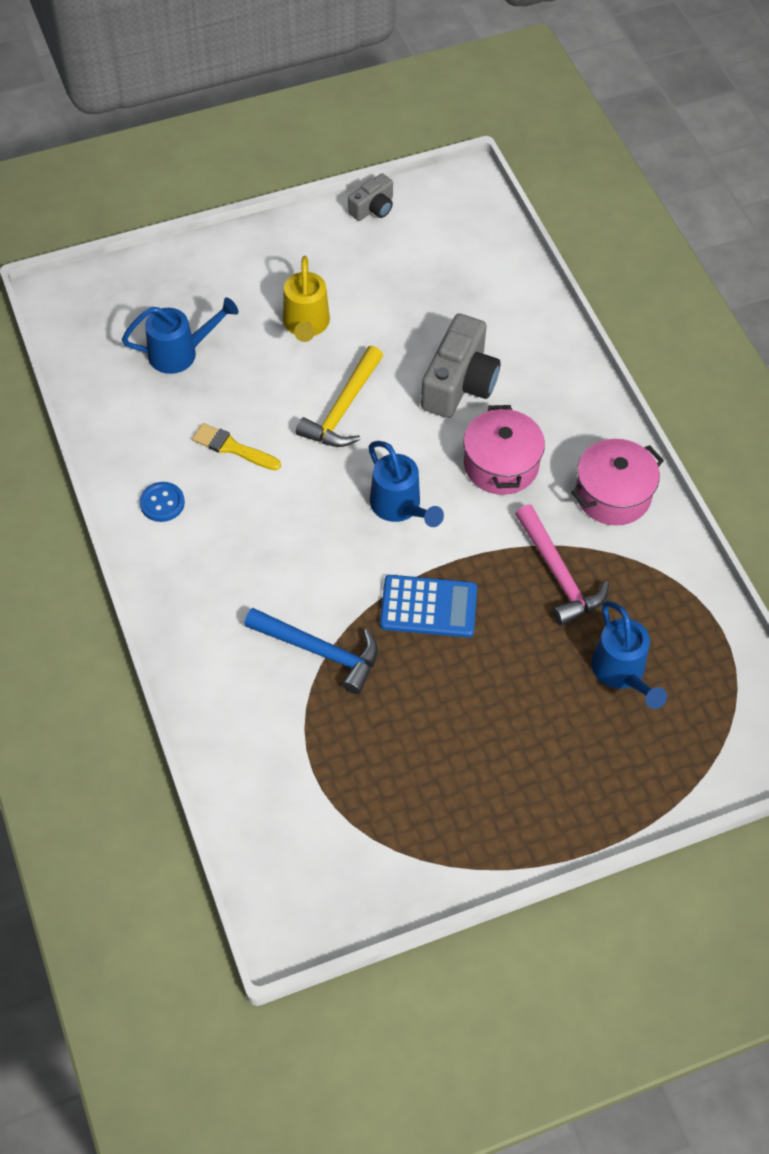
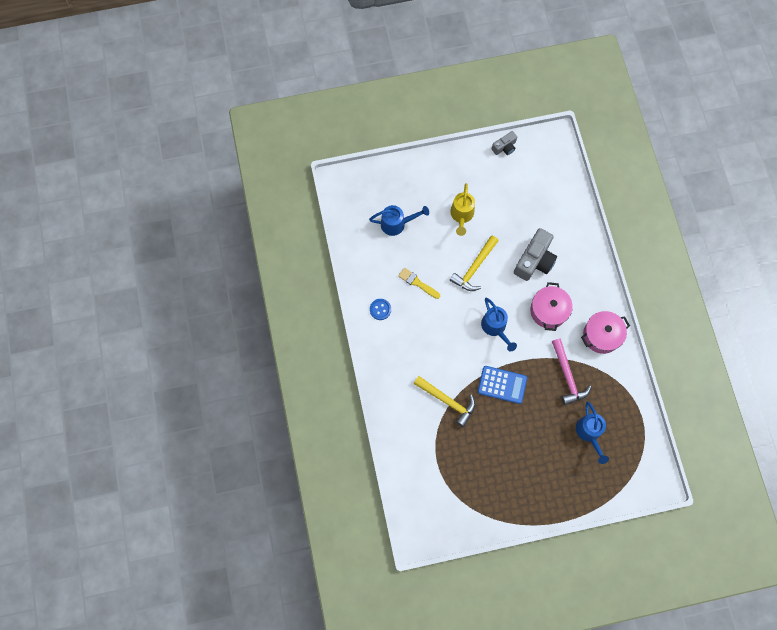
camera: 10 degrees right, 15 degrees up
(319, 651) = (447, 401): blue hammer -> yellow hammer

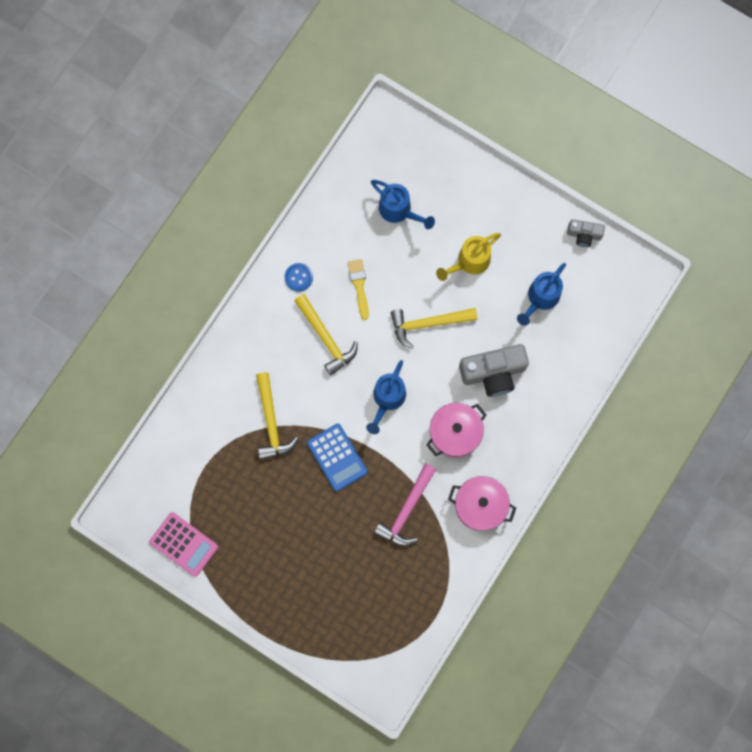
camera: 45 degrees right, 5 degrees up
(428, 327) = (326, 337): none -> yellow hammer
(470, 516) = (184, 544): none -> pink calculator
(589, 433) = (370, 581): blue watering can -> blue watering can (541, 298)

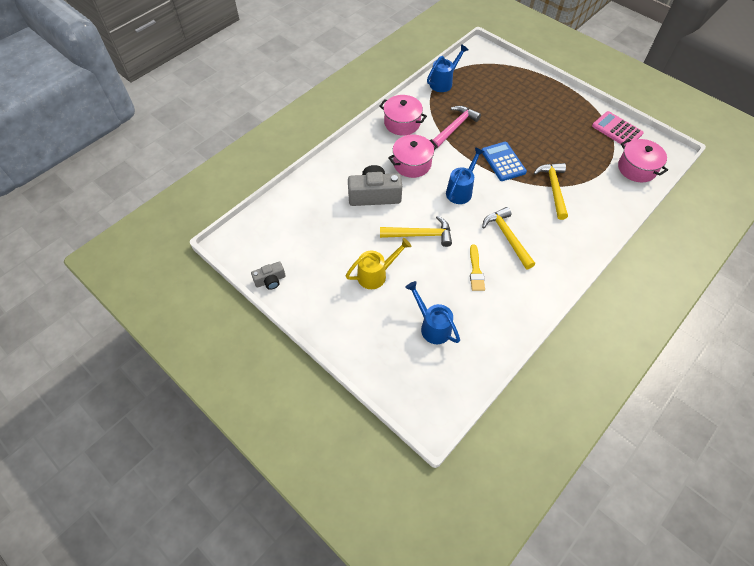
camera: 170 degrees left, 20 degrees down
(163, 476) = (636, 168): none -> pink pot
(298, 277) = (529, 285): blue button -> none
(541, 298) = (322, 239): blue watering can -> blue watering can (443, 82)
(584, 235) = (270, 280): grey camera -> grey camera turned 135 degrees clockwise

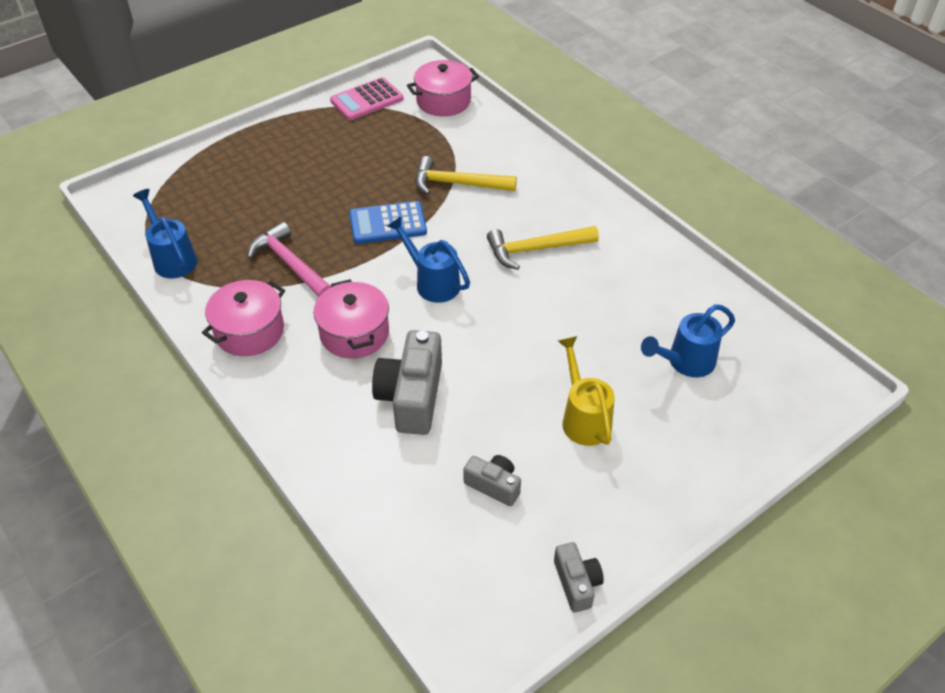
camera: 80 degrees left, 10 degrees down
(323, 238) = (493, 485): none -> grey camera
(420, 235) = (512, 348): yellow hammer -> none
(475, 271) = (591, 295): yellow brush -> none

